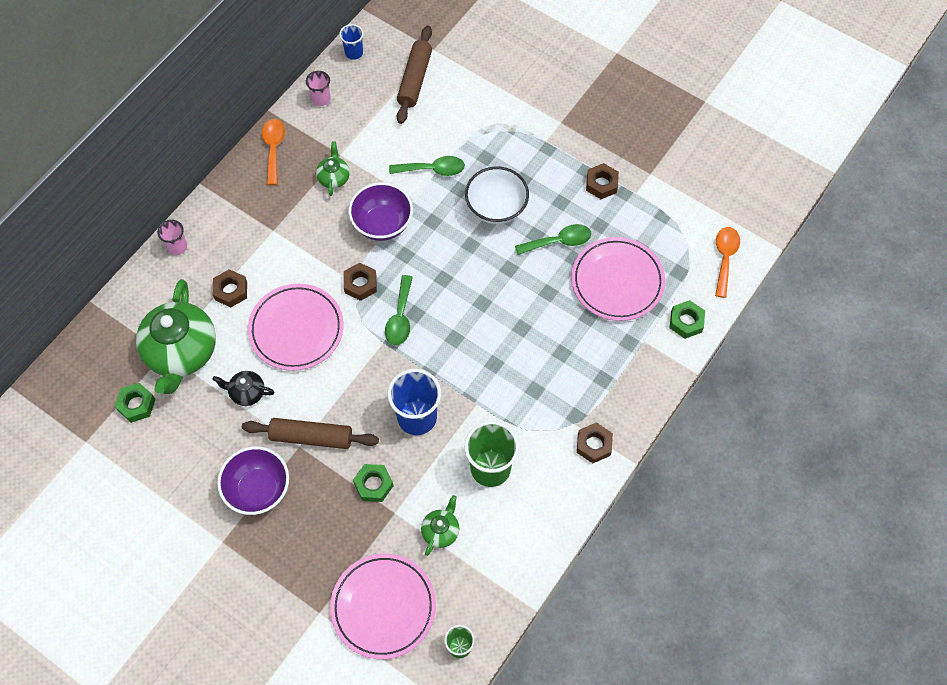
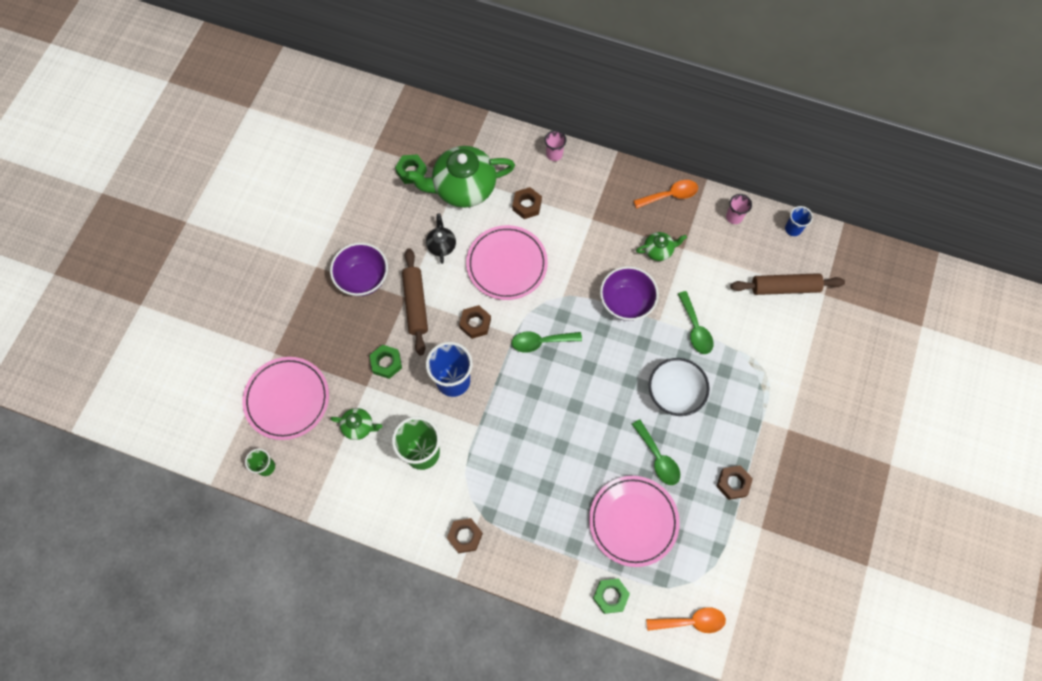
camera: 75 degrees right, 5 degrees up
(360, 284) = (563, 301): brown nut -> brown nut (475, 323)

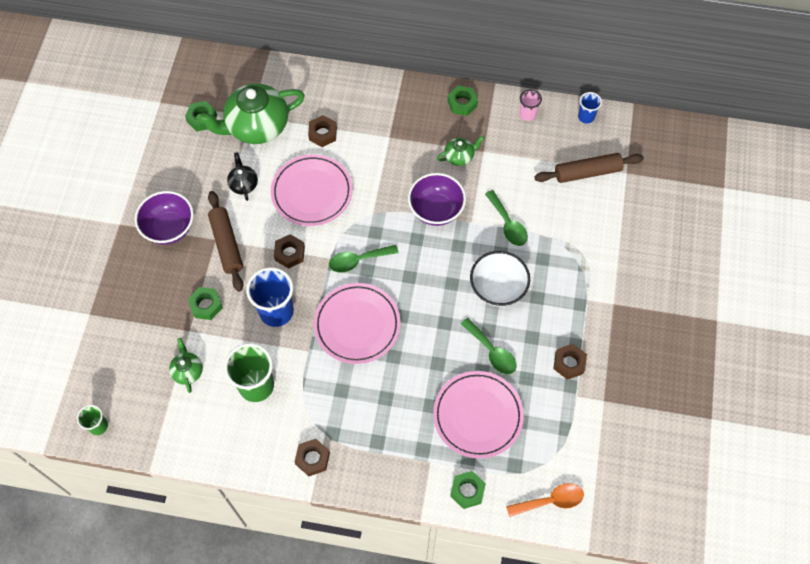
camera: 10 degrees left, 5 degrees down
(287, 399) = (110, 356): pink plate -> pink plate (357, 325)
(359, 426) = (187, 371): green teapot -> green teapot turned 105 degrees counterclockwise
(554, 154) = (342, 82): pink cup -> none
(670, 195) = (462, 103): orange spoon -> green nut

